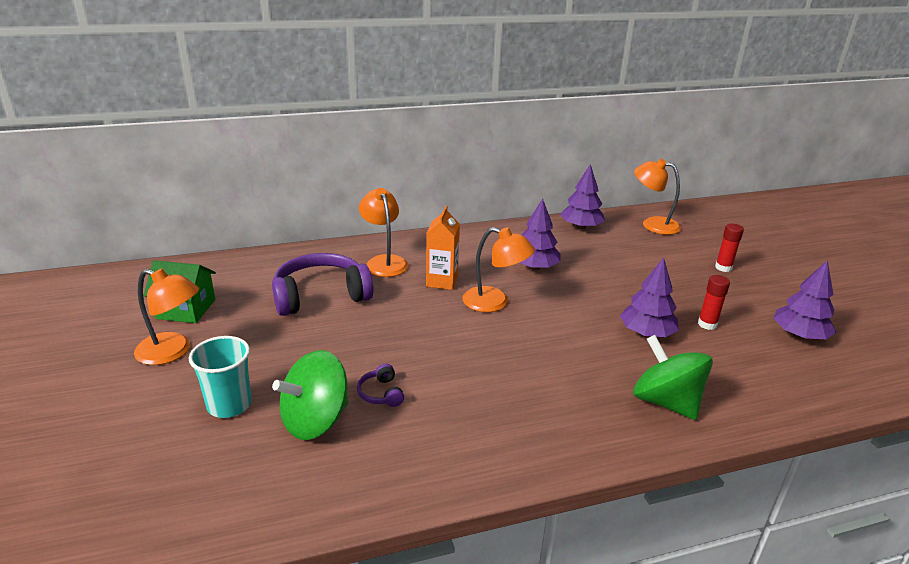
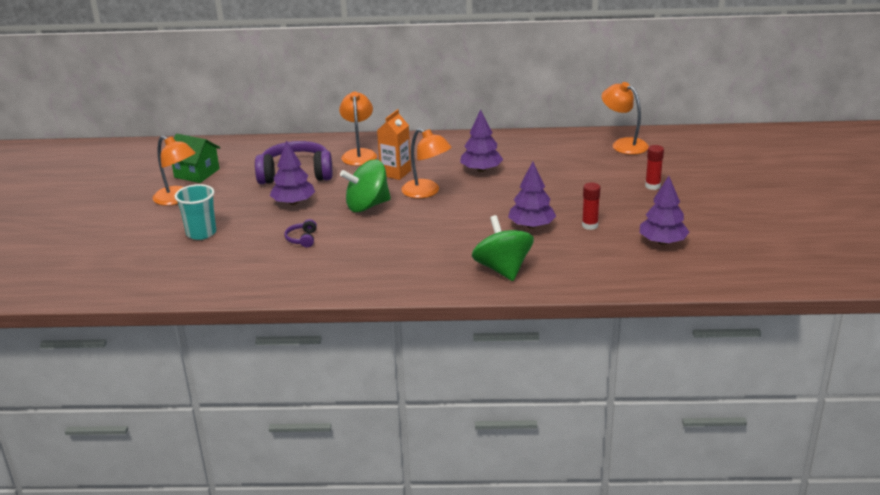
camera: 20 degrees right, 0 degrees up
(315, 420) = (251, 248): green spinning top -> green spinning top (367, 206)
(581, 227) = (552, 141): purple tree -> purple tree (293, 202)

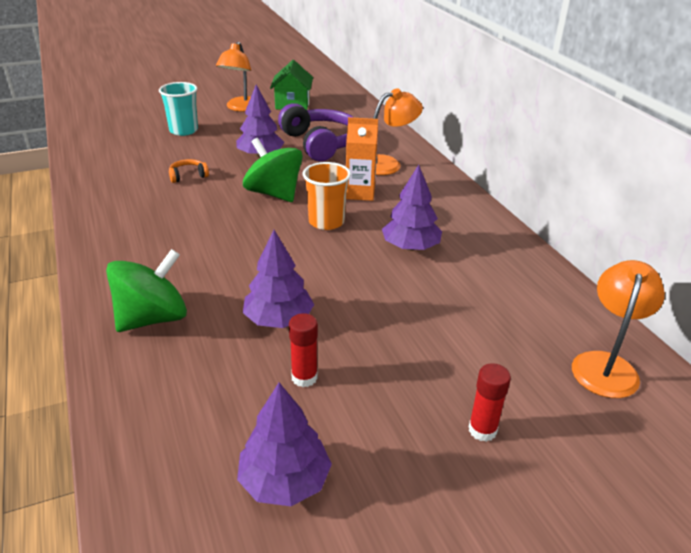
camera: 65 degrees right, 5 degrees up
(302, 239) = (188, 176): purple headphones -> orange headphones
(426, 192) = (326, 222): orange lamp -> orange cup

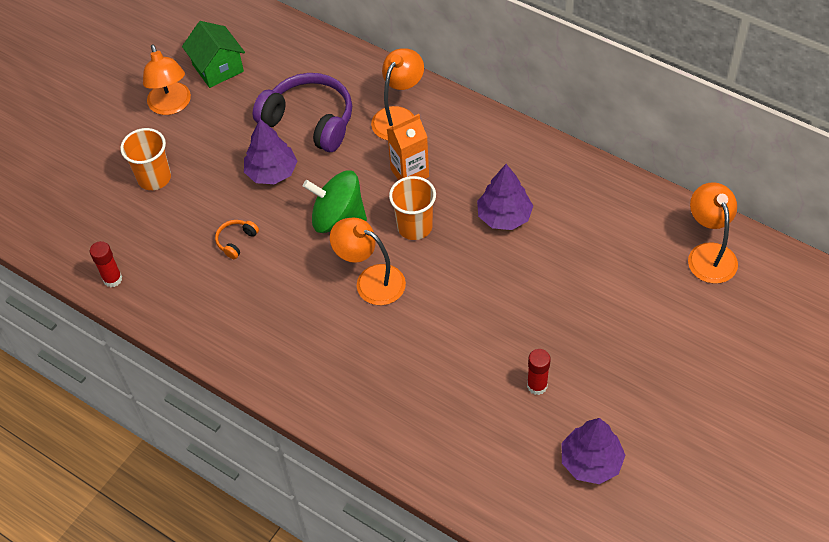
camera: 30 degrees left, 20 degrees up
(152, 318) = (386, 406): green spinning top -> none
(183, 130) = (154, 178): turquoise cup -> orange cup
(251, 236) = (371, 280): none -> orange lamp
(279, 319) = (475, 350): purple tree -> none
(482, 430) = (671, 354): red glue stick -> red glue stick (112, 279)

